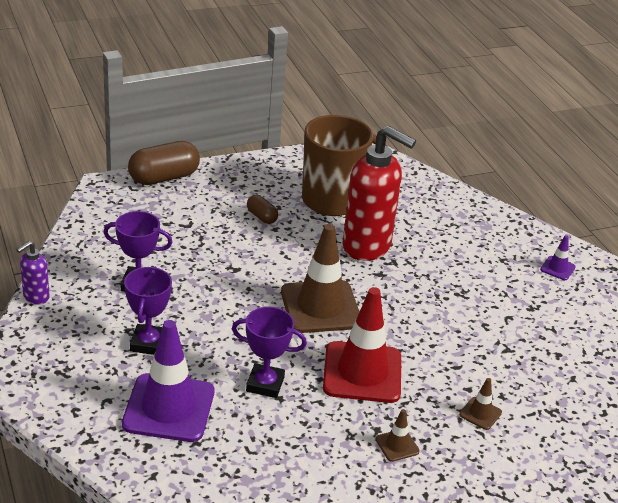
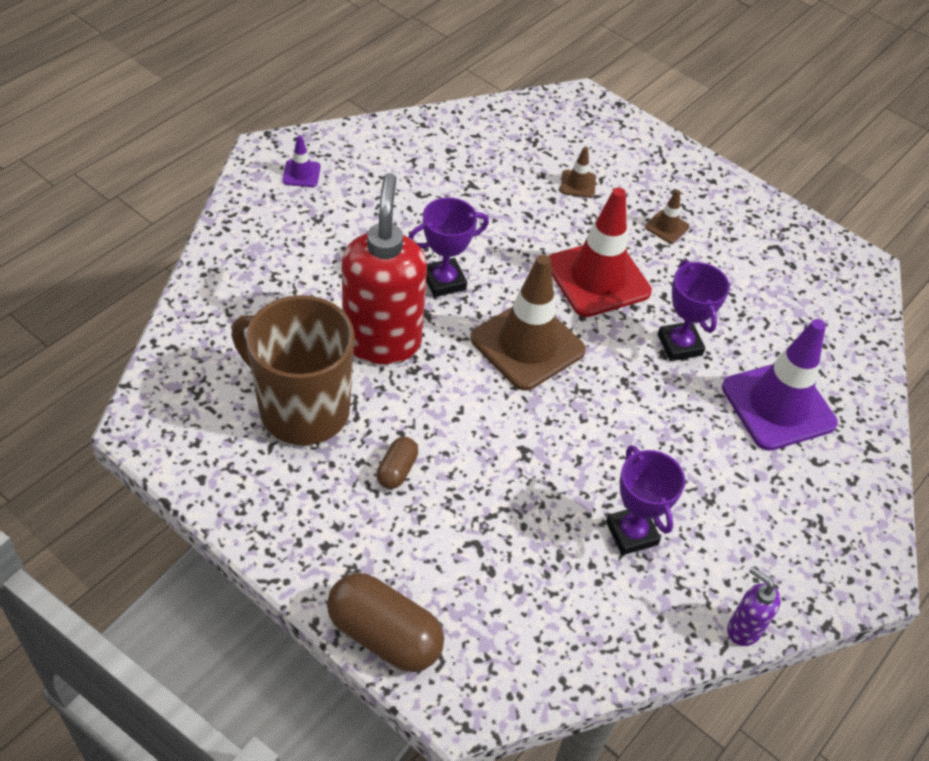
camera: 120 degrees left, 15 degrees up
(36, 297) = (743, 629): purple soap dispenser -> purple soap dispenser turned 150 degrees counterclockwise
(148, 343) = (713, 469): purple trophy -> purple trophy (444, 281)

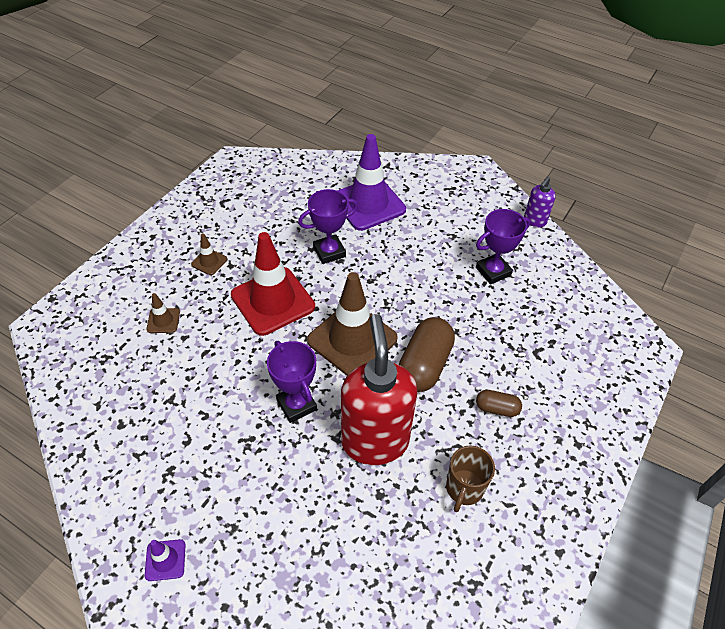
camera: 95 degrees left, 0 degrees up
(301, 409) = (464, 489): brown mug -> brown mug, size x0.50
(382, 341) = (375, 441): red soap dispenser -> red soap dispenser turned 90 degrees clockwise
(384, 635) = (626, 394): brown capsule -> brown capsule (424, 365)

